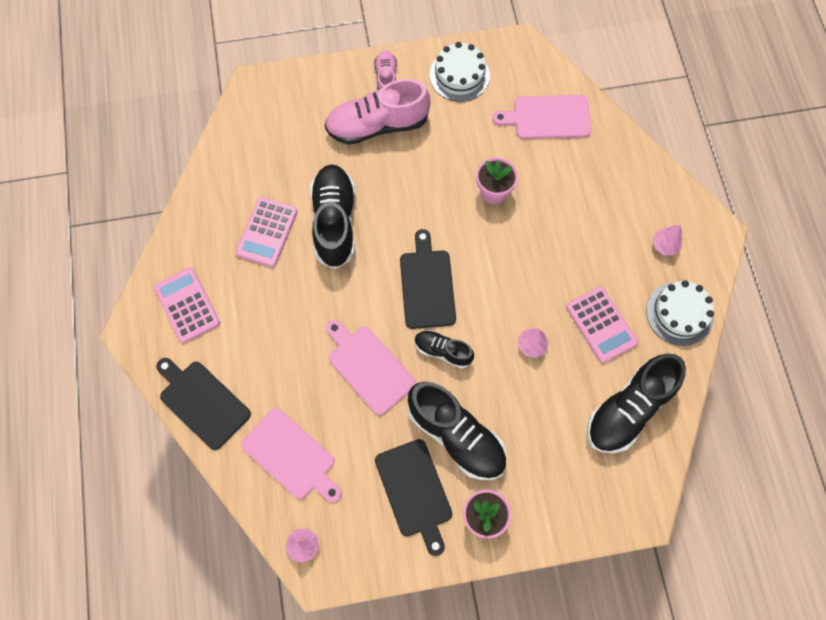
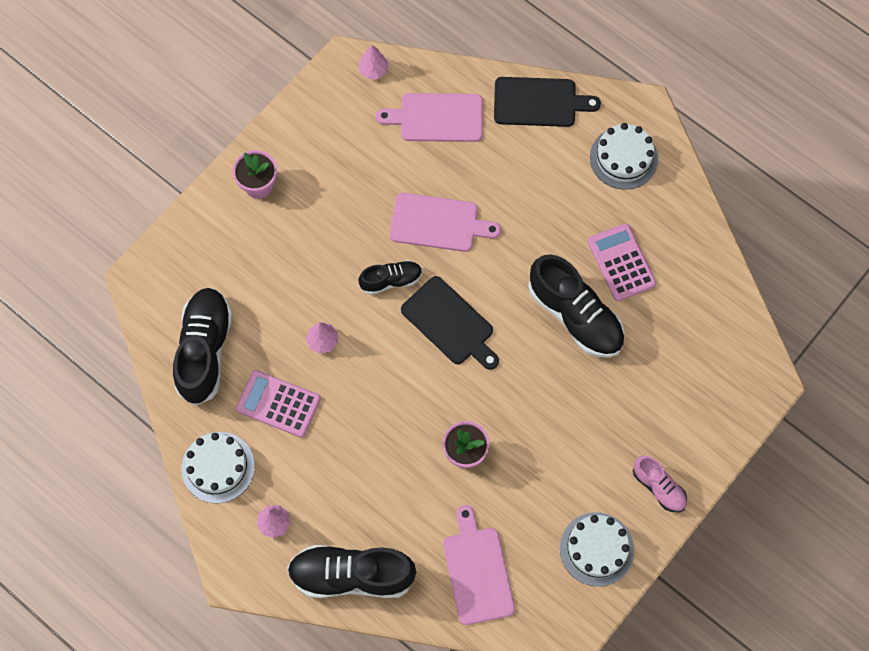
camera: 140 degrees right, 0 degrees up
(187, 305) = (623, 158): pink calculator -> white cake
(377, 125) = (623, 434): pink shoe -> none
(415, 491) = (324, 163): black cutting board -> none
(456, 436) = (326, 225): black shoe -> black shoe (351, 575)
(548, 117) = (477, 571): pink cutting board -> pink cutting board turned 60 degrees counterclockwise

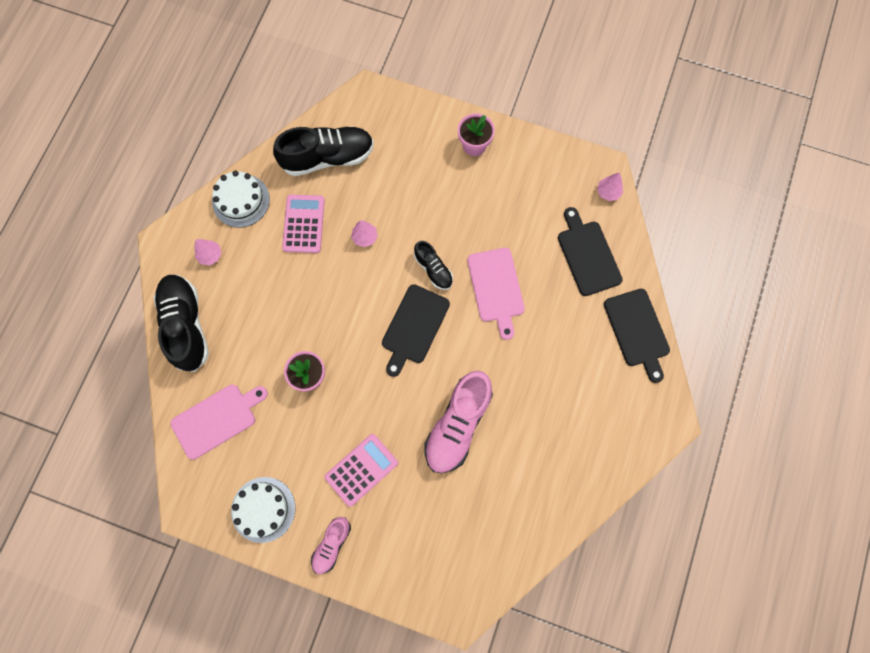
camera: 70 degrees right, 5 degrees up
(437, 118) = (587, 255): pink cutting board -> black cutting board
(575, 316) = (457, 425): black shoe -> pink shoe
(621, 263) = (519, 448): pink calculator -> pink calculator (361, 469)
(623, 158) = (617, 418): white cake -> none

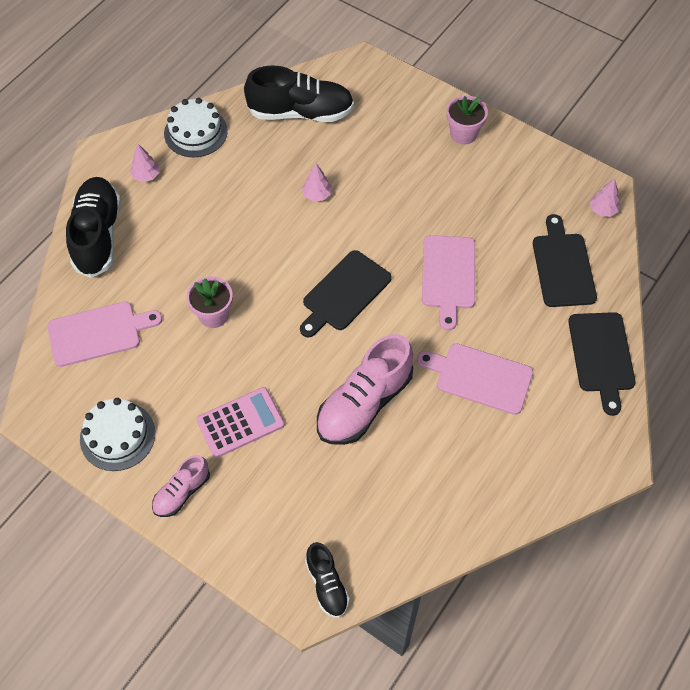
camera: 15 degrees right, 15 degrees down
(303, 224) = (255, 168): pink calculator -> none
(433, 269) = (383, 242): black shoe -> black shoe (327, 584)
(545, 376) = (480, 377): none -> pink cutting board

